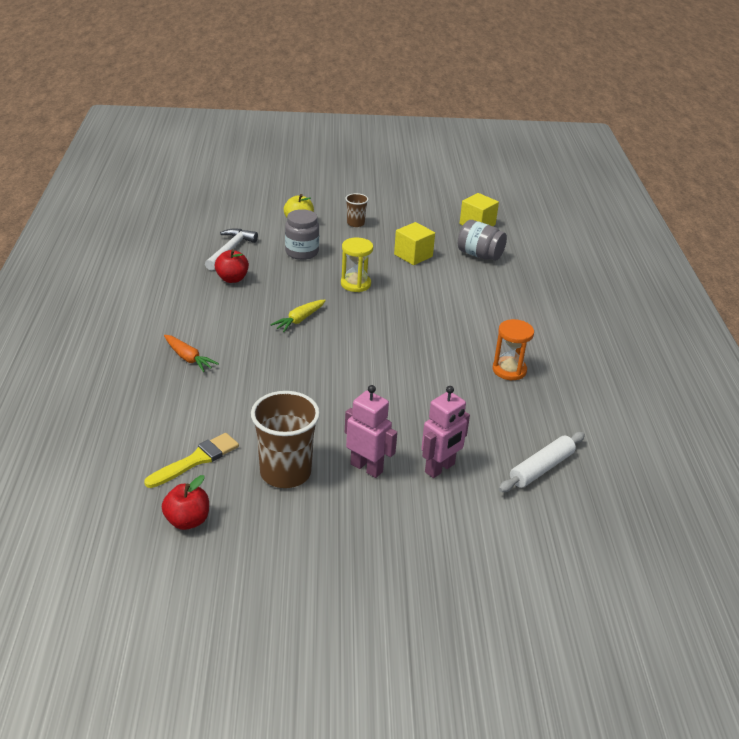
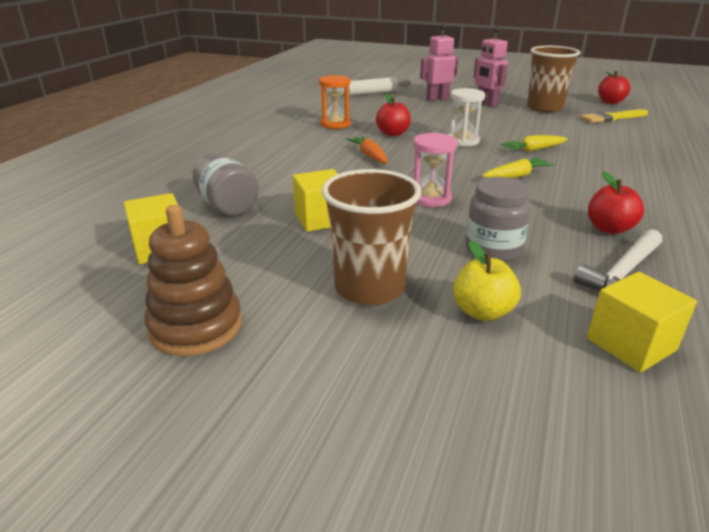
camera: 155 degrees left, 5 degrees down
(188, 358) = (642, 164): orange carrot -> orange carrot (369, 155)
(234, 219) = (631, 344): none -> yellow cube
(290, 362) = (533, 150): none -> yellow carrot
(355, 223) = (369, 288): brown cup -> brown cup, size x1.97
(355, 284) = (430, 198): yellow hourglass -> pink hourglass
(362, 364) = (462, 141): none -> white hourglass
(414, 199) = (196, 326): none -> brown stacking toy
(438, 364) = (392, 133): none -> red apple

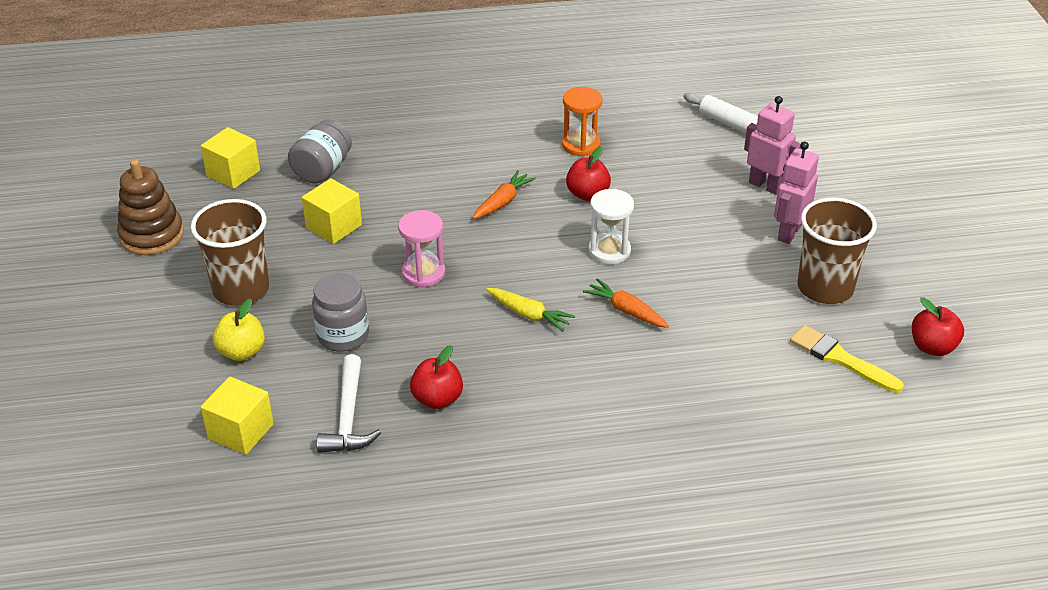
camera: 60 degrees right, 10 degrees up
(533, 150) = (626, 311): yellow carrot -> orange carrot
(622, 274) = (348, 417): white hammer -> white hammer turned 105 degrees counterclockwise

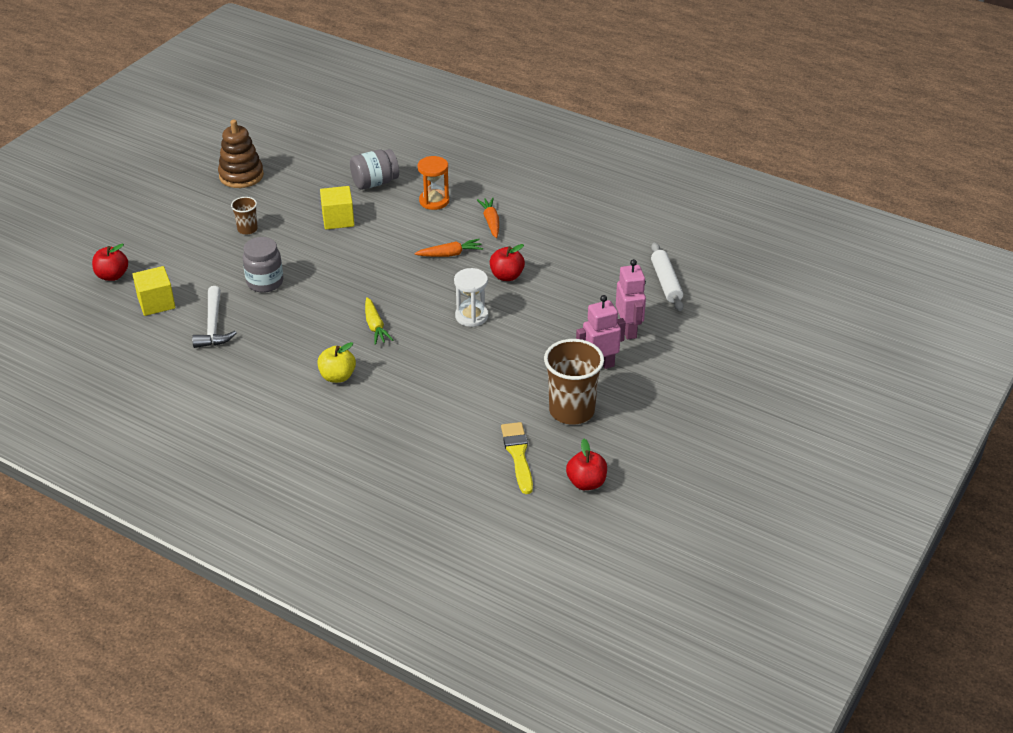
camera: 40 degrees right, 0 degrees up
(233, 173) = (325, 161): yellow cube -> none
(241, 289) = (247, 229): brown cup -> brown cup, size x0.51
(242, 352) = (206, 263): yellow apple -> yellow apple (337, 376)
(348, 417) = (213, 326): white hammer -> white hammer turned 45 degrees counterclockwise
(423, 273) = (350, 271): pink hourglass -> none
(437, 399) = (267, 343): red apple -> red apple (112, 276)
(581, 145) = (546, 244): orange hourglass -> orange hourglass (434, 201)
(626, 311) = (432, 355): orange carrot -> orange carrot (491, 222)

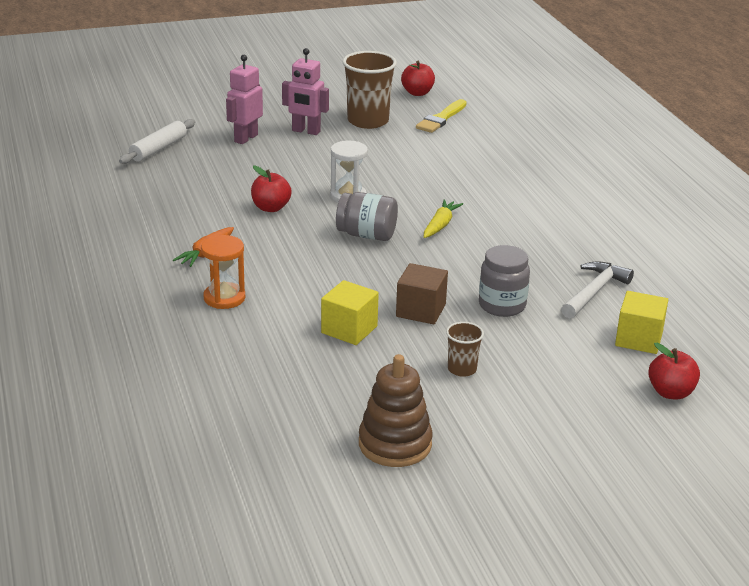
camera: 140 degrees left, 10 degrees down
(311, 252) = (421, 310): none -> brown cube
(337, 376) = (518, 208): yellow apple -> none
(375, 183) = (252, 349): grey jar -> grey jar (366, 235)
(450, 254) = (290, 245): orange carrot -> none

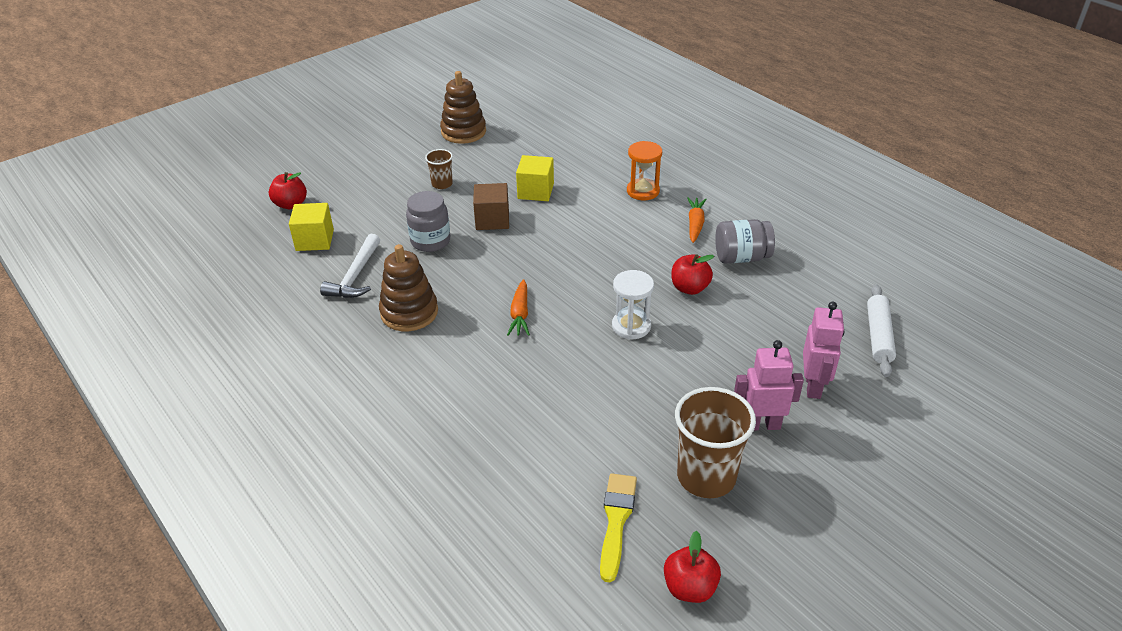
camera: 160 degrees right, 10 degrees up
(366, 235) = (580, 281): grey jar -> grey jar (741, 257)
(440, 225) = (520, 314): yellow carrot -> orange carrot
(545, 249) = (409, 312): none -> brown stacking toy

